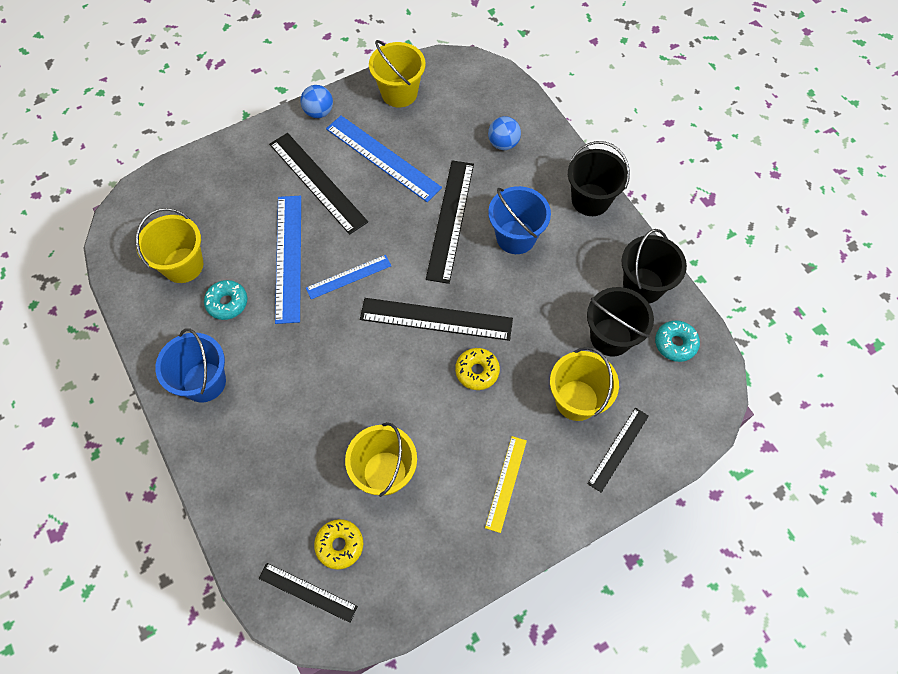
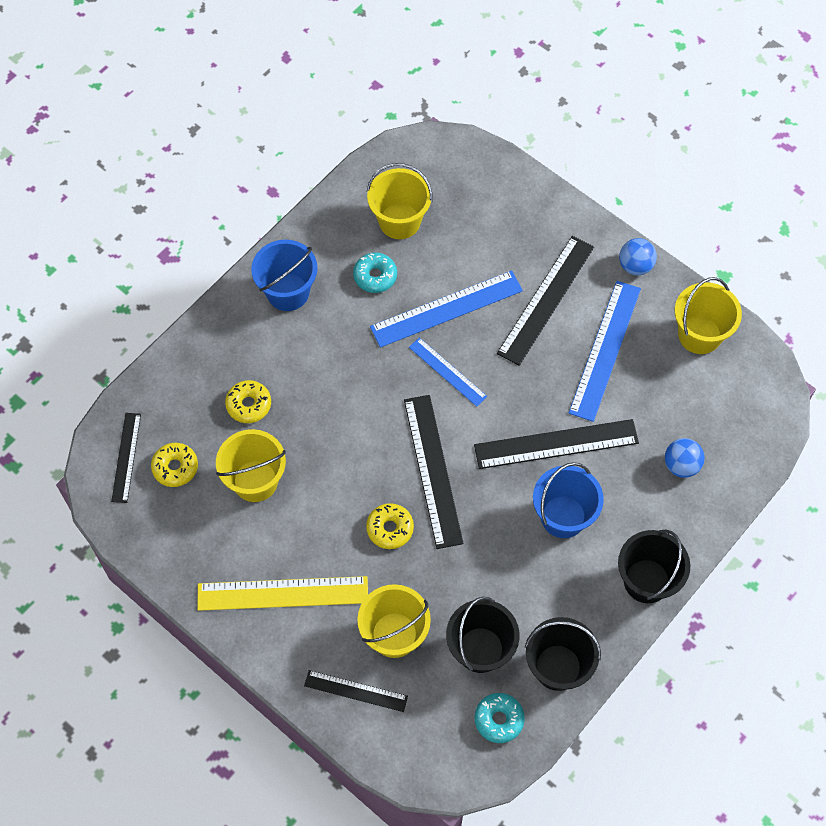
camera: 70 degrees right, 0 degrees up
(304, 454) = (249, 405): none -> yellow donut
(506, 483) = (282, 593): yellow ruler -> yellow ruler, size x1.69

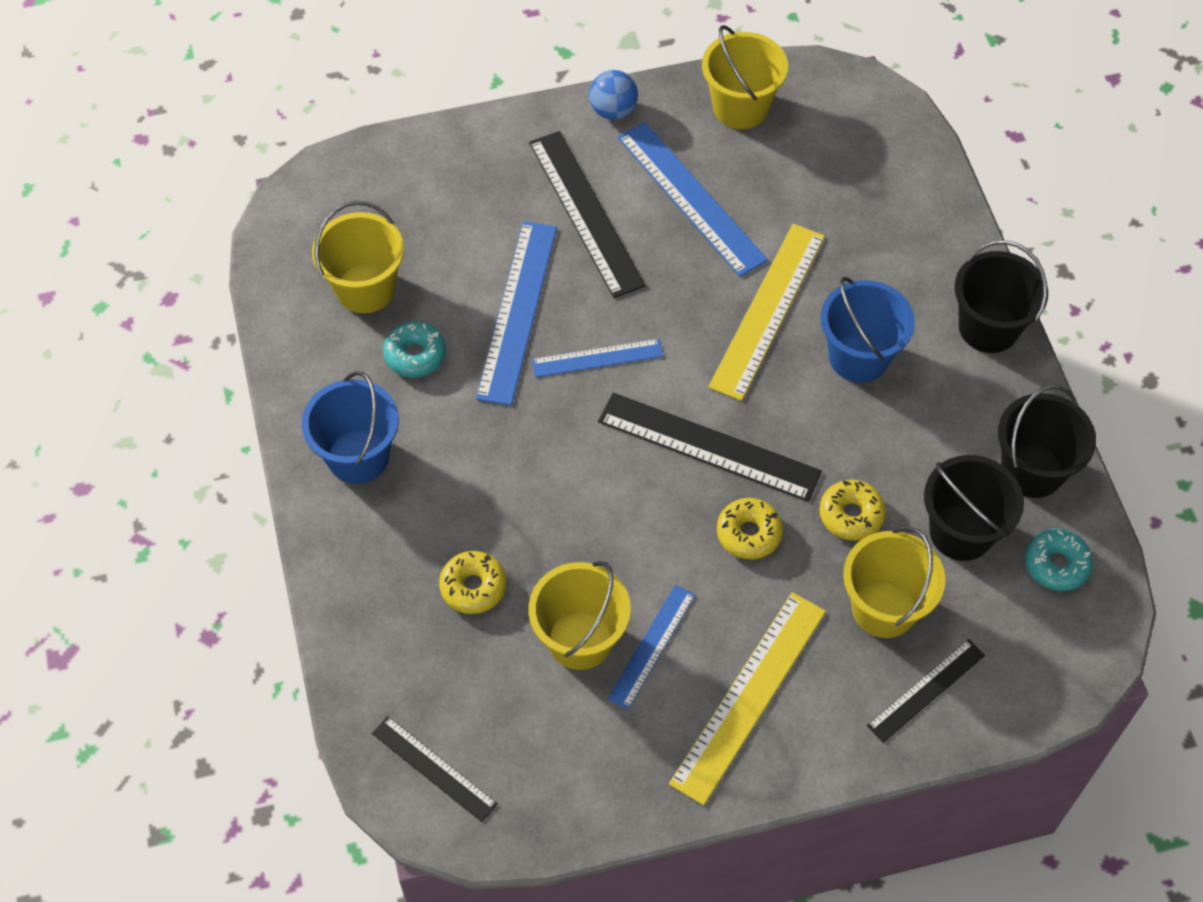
camera: 55 degrees left, 5 degrees down
(175, 467) = (492, 719): yellow donut -> yellow donut (851, 515)
(277, 521) = (652, 646): none -> blue ruler
(556, 444) = (768, 310): black ruler -> yellow ruler
(681, 465) = (878, 215): blue ball -> none

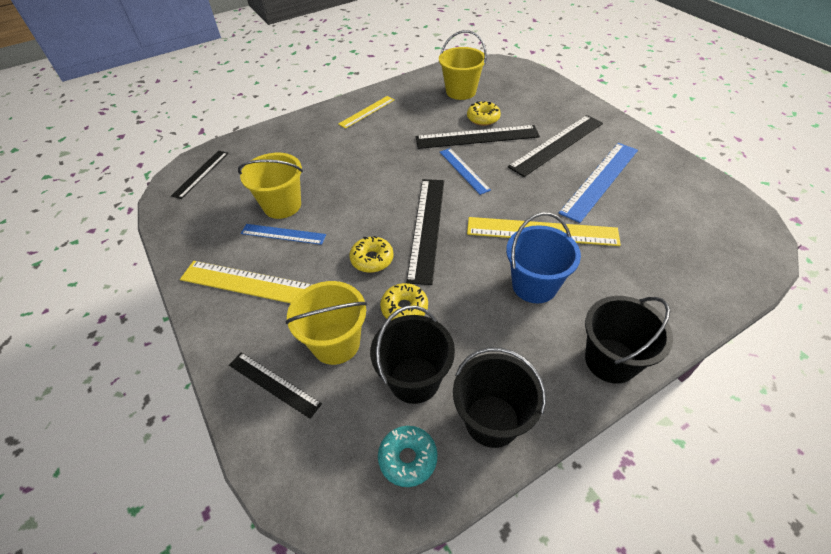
camera: 75 degrees right, 10 degrees down
(358, 456) = (367, 112): blue bucket -> yellow ruler
(415, 355) = (431, 113): turquoise donut -> none
(473, 587) = (305, 162): yellow donut -> yellow donut (483, 118)
(517, 311) = (477, 137): blue ruler -> black ruler
(613, 110) = (635, 138): blue ball -> none
(740, 107) = (687, 185): yellow bucket -> none

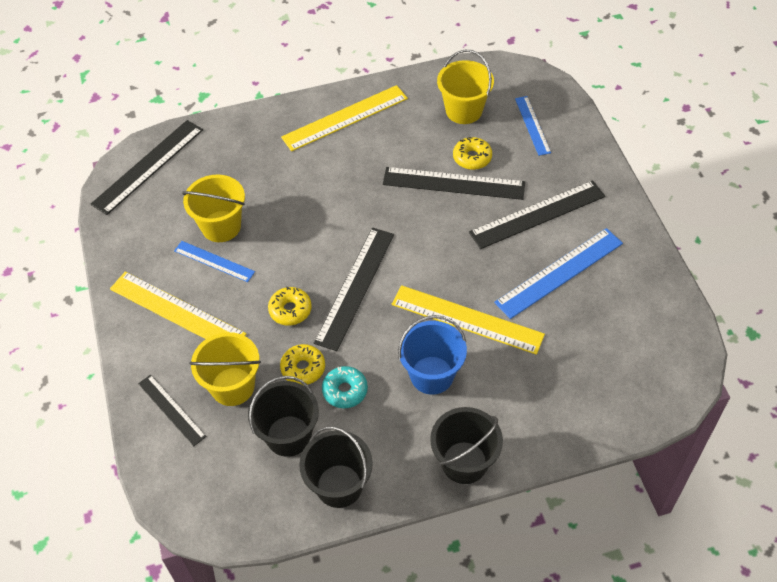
camera: 15 degrees right, 5 degrees up
(201, 174) = (148, 166): black ruler -> black ruler, size x1.69
(367, 112) = (345, 118): yellow ruler -> yellow ruler, size x1.69
(408, 458) = (261, 497): turquoise donut -> turquoise donut (345, 391)
(464, 170) = (421, 226): blue ruler -> blue ruler (532, 125)

